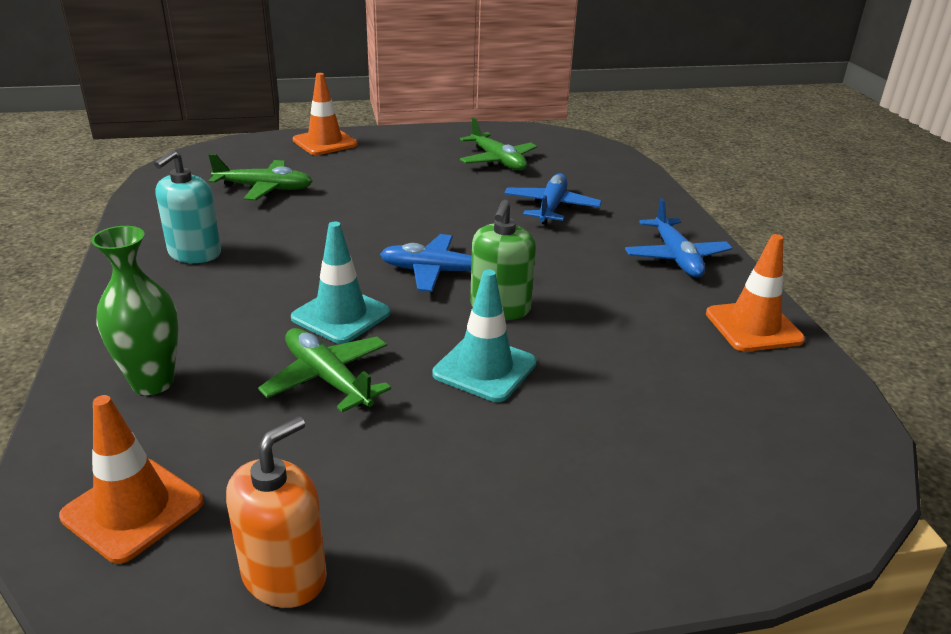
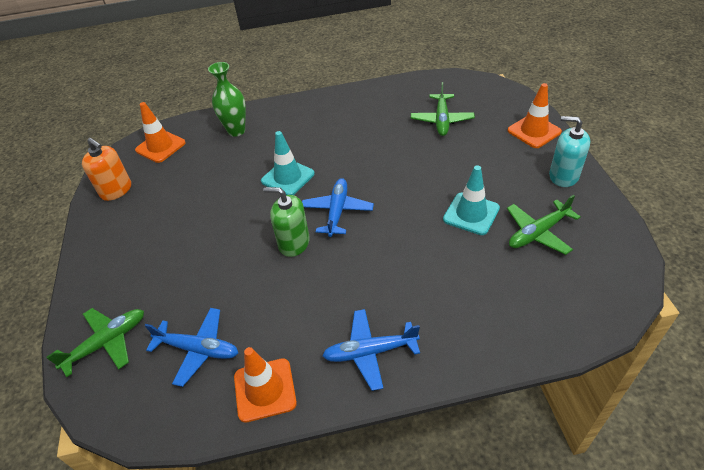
camera: 95 degrees right, 15 degrees up
(194, 253) = (352, 114): turquoise soap dispenser -> turquoise soap dispenser (563, 176)
(327, 378) = (232, 182): green plane -> green plane (107, 343)
(484, 368) = (232, 239): turquoise traffic cone -> turquoise traffic cone (471, 214)
(551, 207) = (448, 270): blue plane -> blue plane (198, 349)

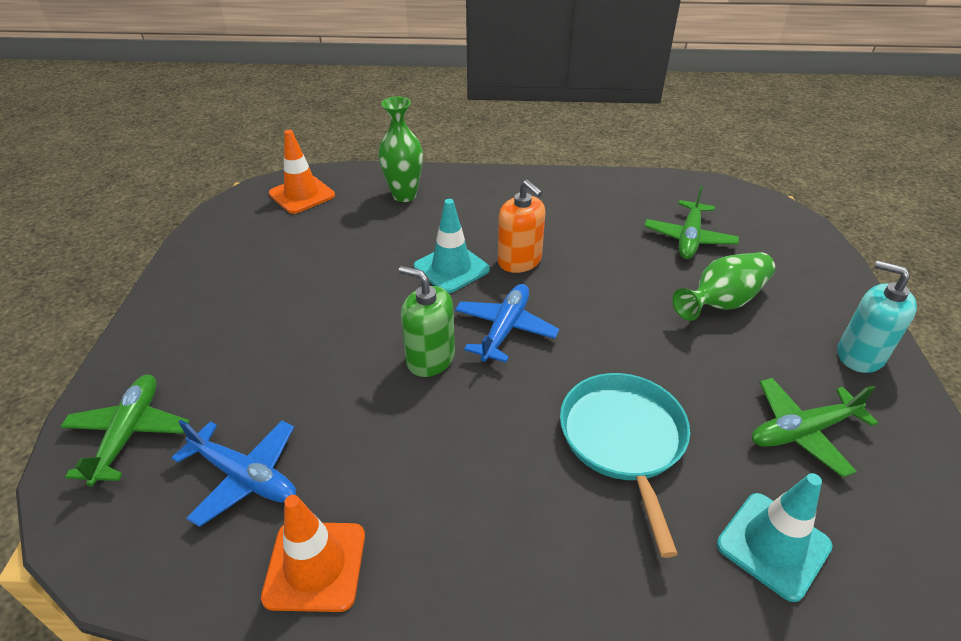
camera: 10 degrees right, 5 degrees down
(107, 343) = (129, 433): green plane -> green plane turned 60 degrees counterclockwise
(116, 190) = (226, 236): orange soap dispenser -> orange soap dispenser (519, 261)
(370, 352) = (490, 550): blue plane -> none
(432, 265) = (623, 440): none -> turquoise pan
(471, 214) = (702, 378): turquoise traffic cone -> turquoise traffic cone (773, 545)
(473, 160) = (722, 302): none -> green vase
(534, 131) = (824, 281): orange traffic cone -> none

